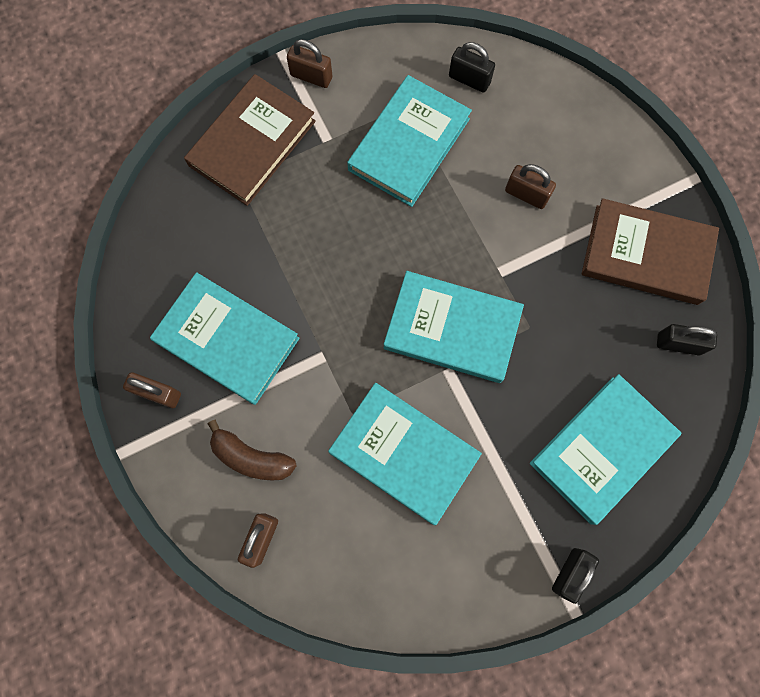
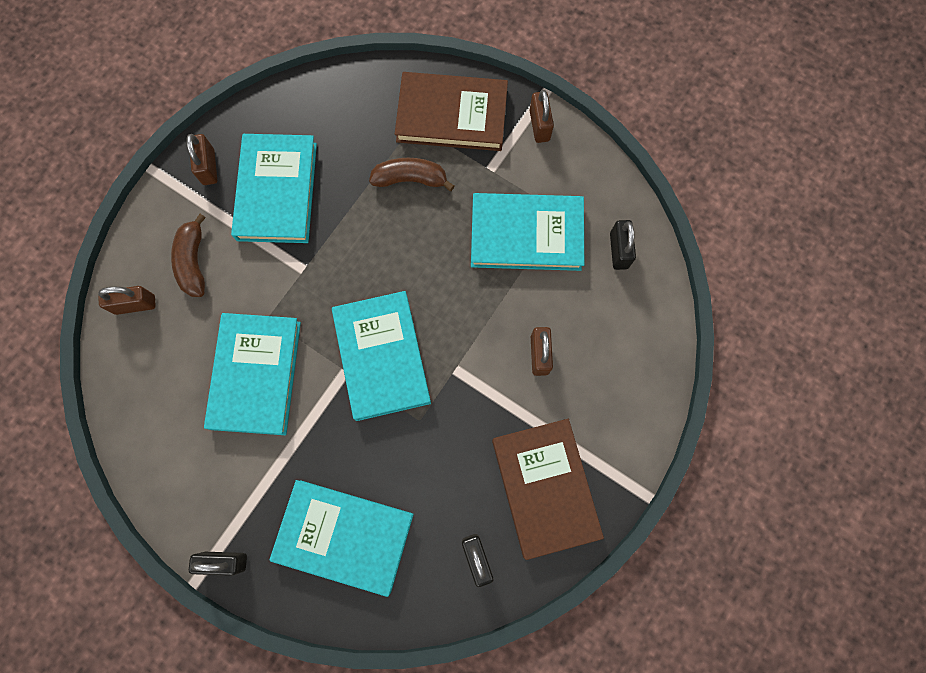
camera: 60 degrees right, 0 degrees up
(293, 213) = (410, 179): none -> brown banana

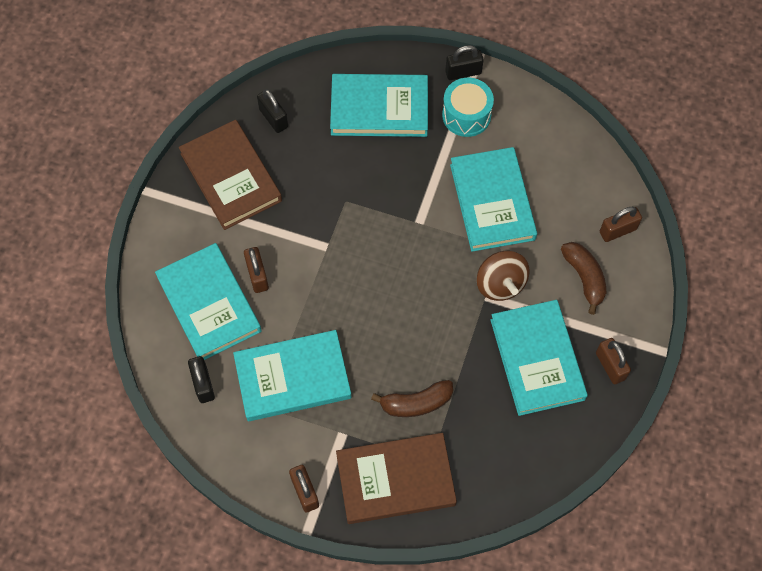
camera: 165 degrees right, 10 degrees down
(243, 497) = (466, 115): none -> turquoise drum
(283, 278) = (500, 284): none -> brown spinning top
(382, 357) = (392, 241): turquoise book -> turquoise book (209, 304)

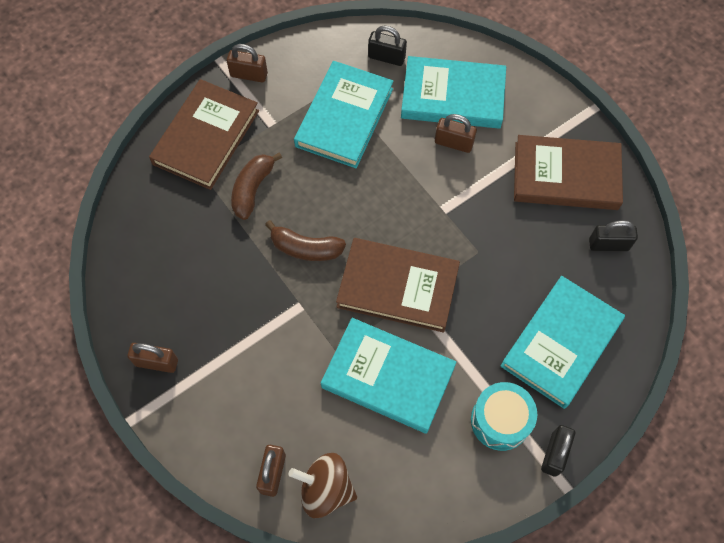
camera: 125 degrees right, 0 degrees up
(418, 238) = (397, 287): none -> brown book
(500, 284) = (302, 325): brown spinning top -> brown spinning top (325, 489)
(537, 359) = (212, 306): turquoise book -> none
(584, 278) = (251, 404): brown banana -> brown banana (305, 248)

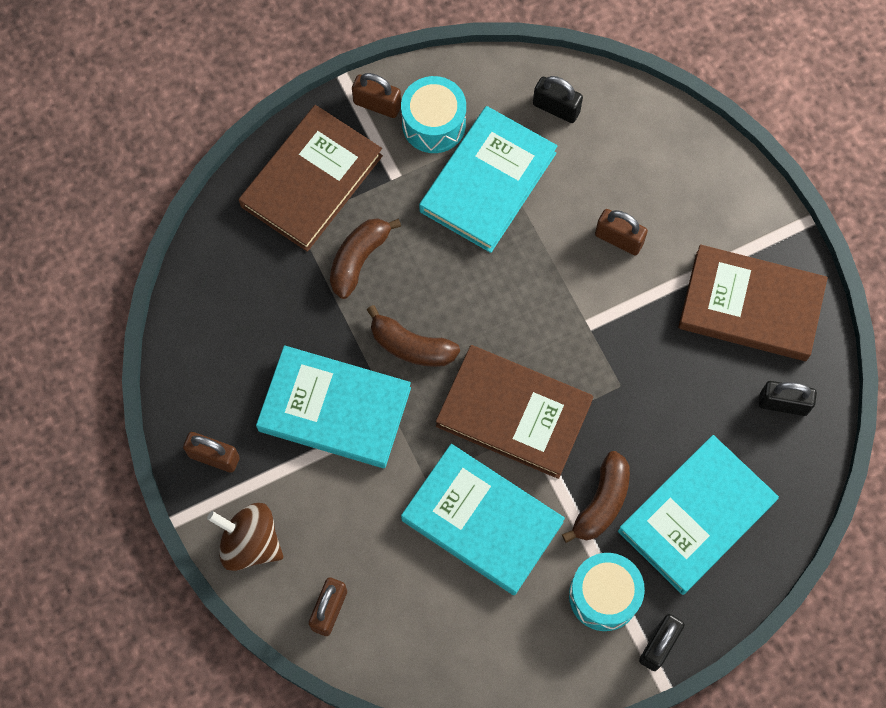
camera: 10 degrees right, 5 degrees up
(295, 82) = (433, 124): none -> turquoise drum
(325, 489) = (386, 638): brown spinning top -> brown spinning top (250, 543)
(453, 96) = (630, 175): turquoise book -> turquoise book (334, 409)
(483, 345) = (602, 502): none -> brown banana

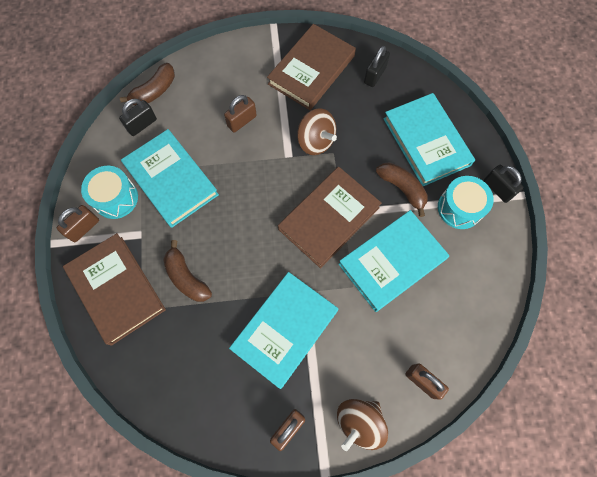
camera: 70 degrees left, 0 degrees up
(411, 346) = (260, 265): brown banana -> brown banana (154, 91)
(629, 354) = (315, 141): none -> brown spinning top

